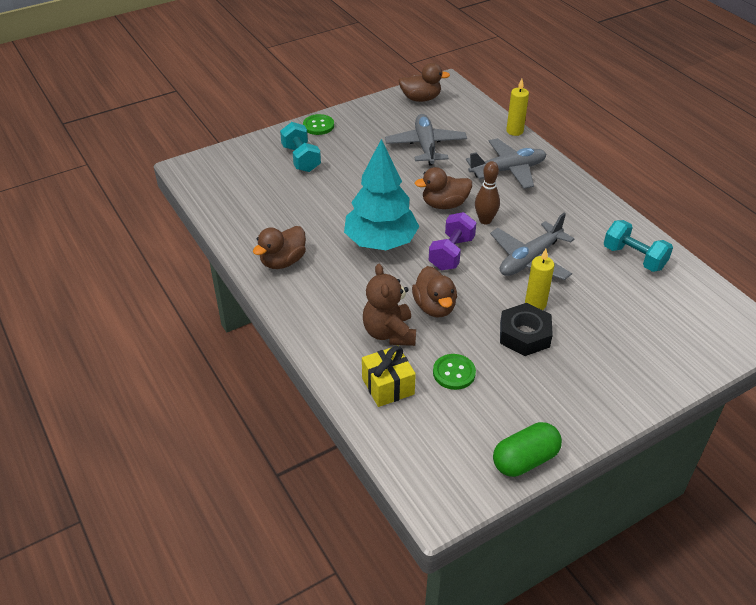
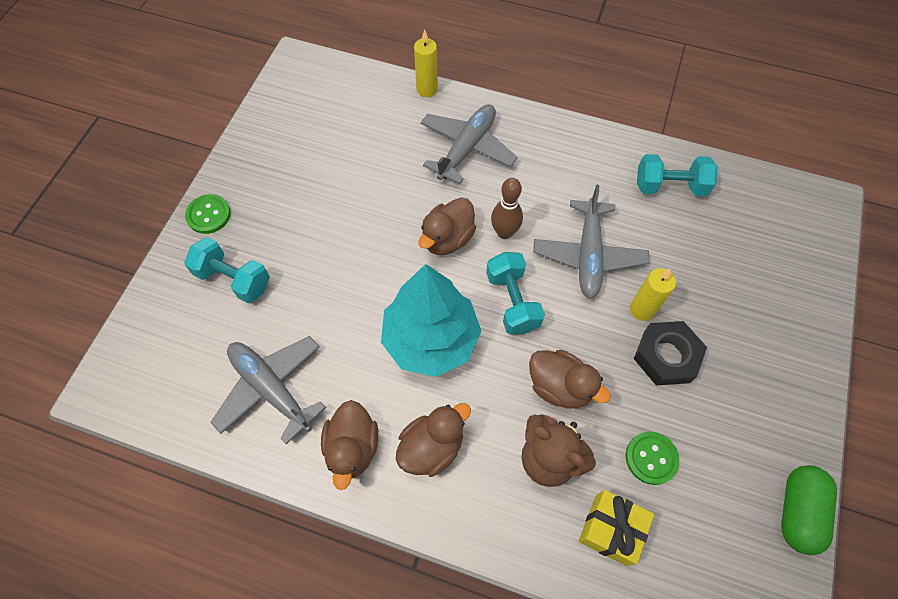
camera: 40 degrees left, 20 degrees up
(420, 98) = (290, 101): brown duck -> brown duck (432, 447)
(425, 146) = (356, 168): grey plane -> grey plane (271, 389)
(451, 253) = (512, 301): purple dumbbell -> turquoise dumbbell

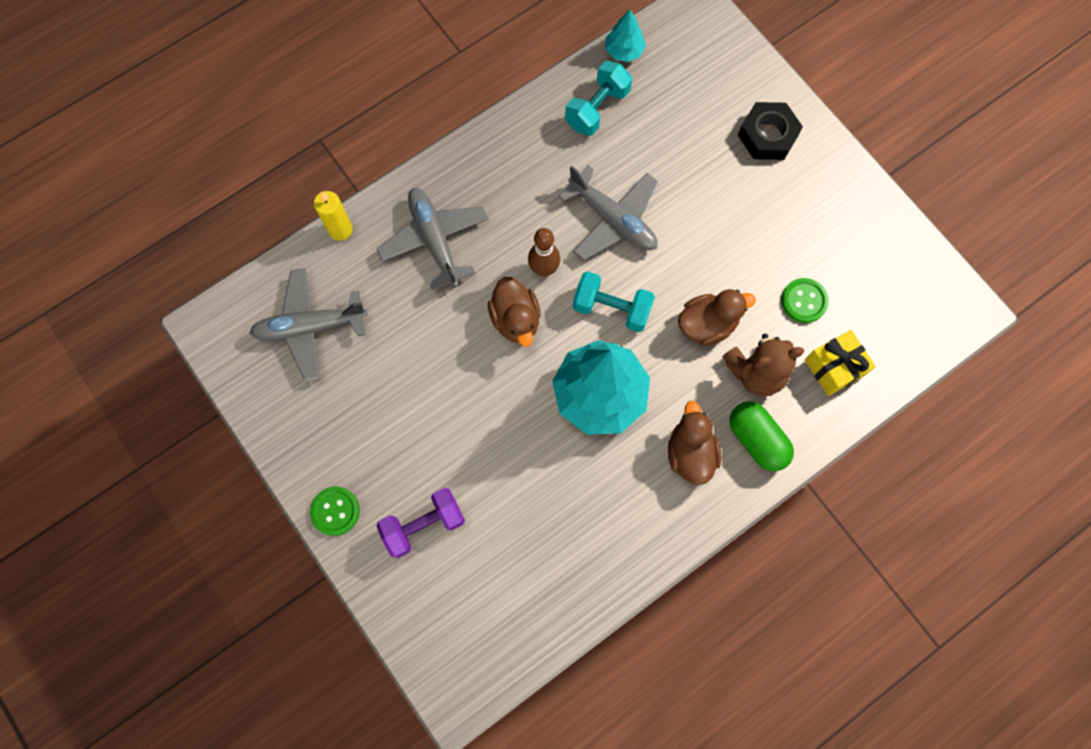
camera: 55 degrees left, 10 degrees up
(234, 279) = (423, 525): turquoise dumbbell -> purple dumbbell
(271, 389) = (554, 550): grey plane -> grey plane (310, 327)
(352, 448) = (650, 514): brown duck -> none
(642, 309) = (688, 216): yellow candle -> none
(666, 356) = (737, 229): black nut -> black nut (767, 135)
(735, 175) = (624, 51): none -> turquoise tree
(797, 511) = (902, 234): green capsule -> green capsule (757, 440)

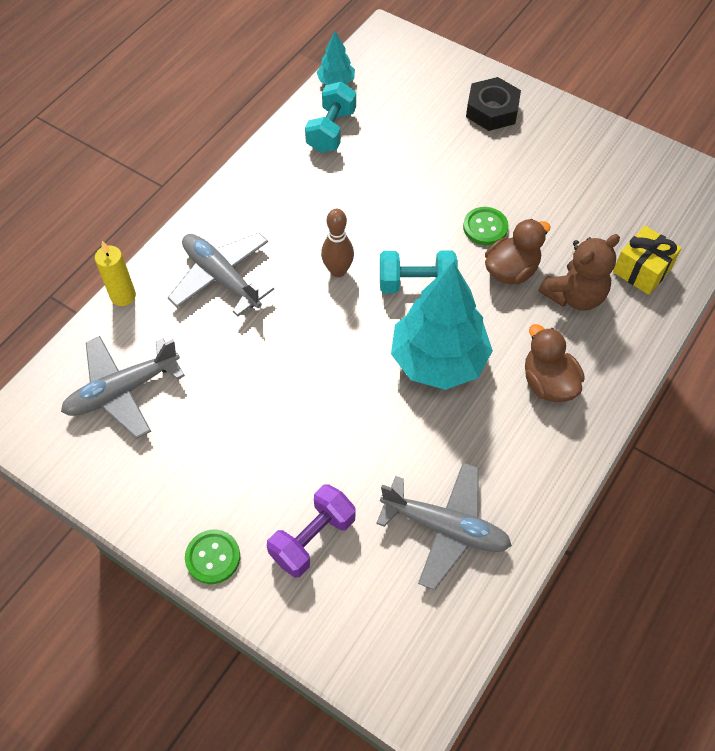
camera: 20 degrees left, 15 degrees down
(516, 319) = (329, 321): brown duck -> none
(613, 219) = (385, 212): grey plane -> grey plane (445, 528)
(757, 440) = (604, 352): green capsule -> none
(804, 301) = (588, 226): green button -> green button (485, 227)

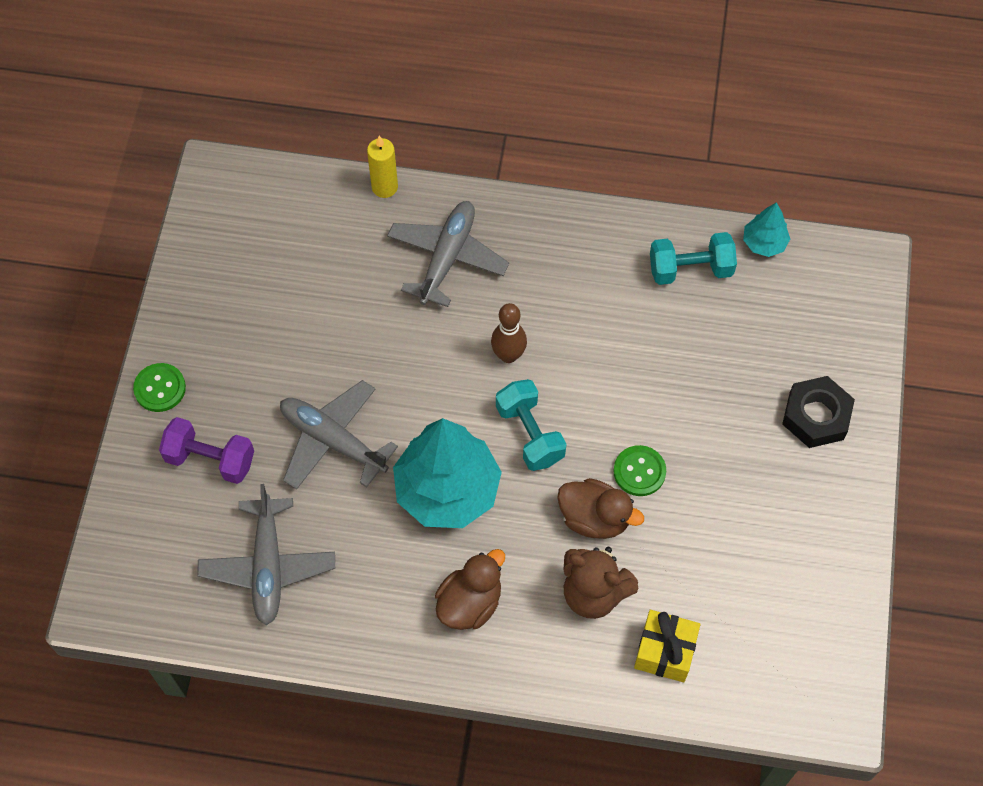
camera: 65 degrees right, 5 degrees up
(122, 391) = (285, 239): grey plane -> grey plane (333, 440)

